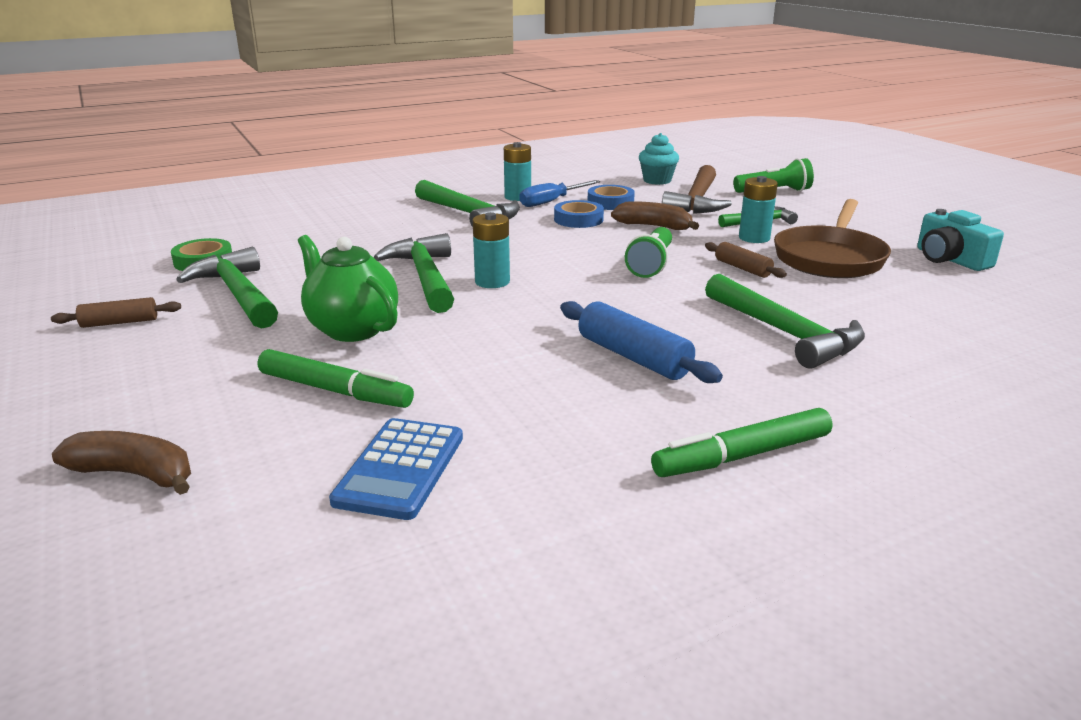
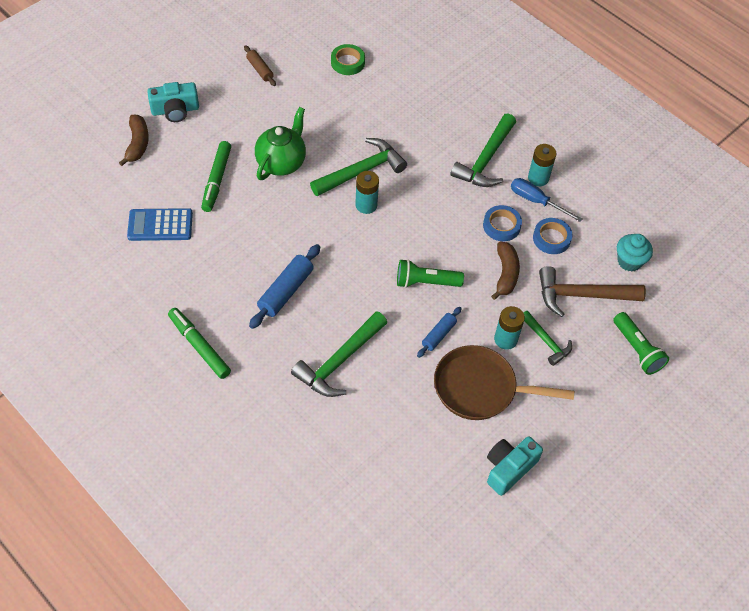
camera: 70 degrees right, 30 degrees up
(100, 415) = (175, 110): none -> turquoise camera
(238, 294) = (308, 98): green hammer -> none
(742, 268) = (438, 335): brown rolling pin -> blue rolling pin

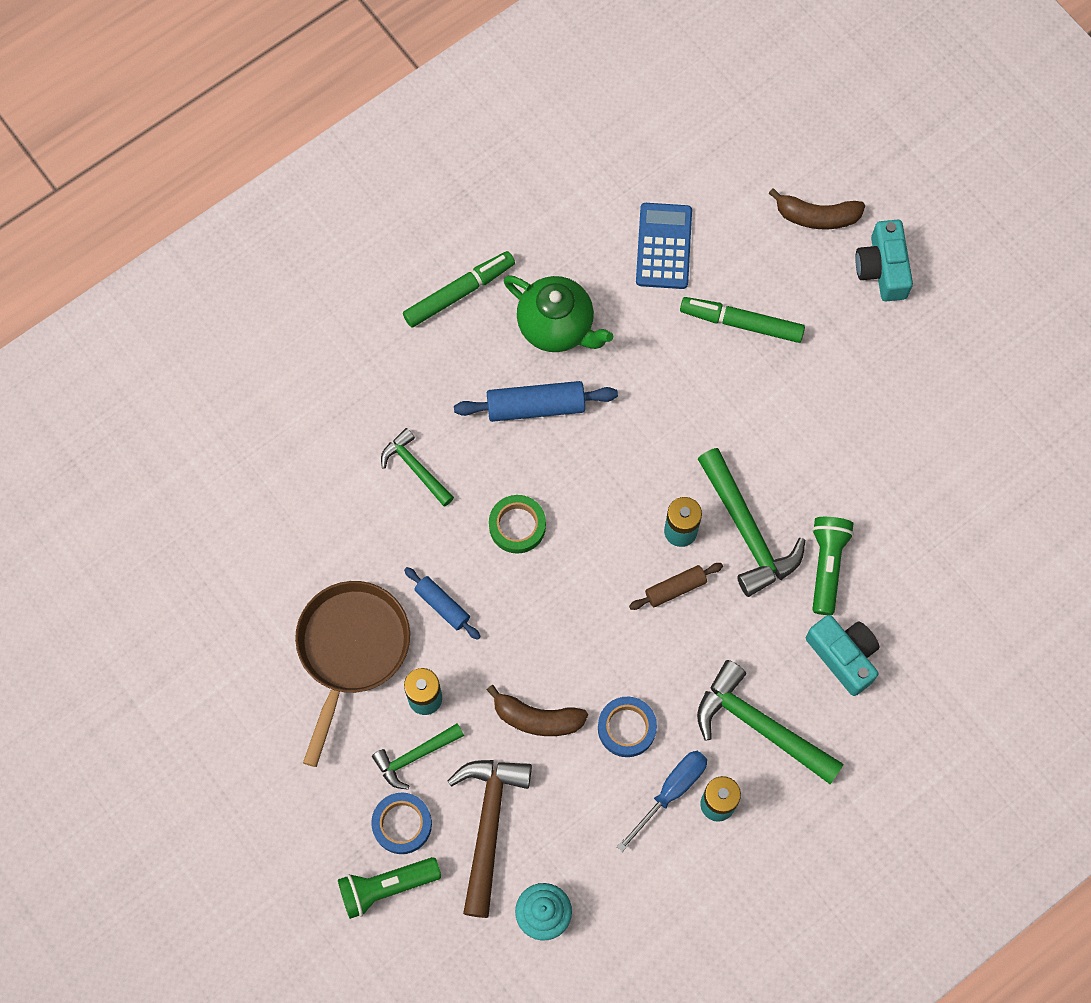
camera: 100 degrees right, 15 degrees up
(260, 70) = (966, 395): brown rolling pin -> brown rolling pin (675, 588)
(281, 163) = (770, 415): green teapot -> green teapot (557, 326)
(286, 291) = (536, 407): blue rolling pin -> blue rolling pin turned 45 degrees counterclockwise
(340, 361) = (415, 468): green hammer -> green hammer, size x0.59
(347, 62) = (981, 533): green tape -> green tape (517, 526)
(426, 282) = (533, 599): green flashlight -> green flashlight (826, 565)
(509, 468) = (228, 667): turquoise camera -> turquoise camera (843, 656)
(551, 238) = (596, 801): blue tape -> blue tape (402, 824)

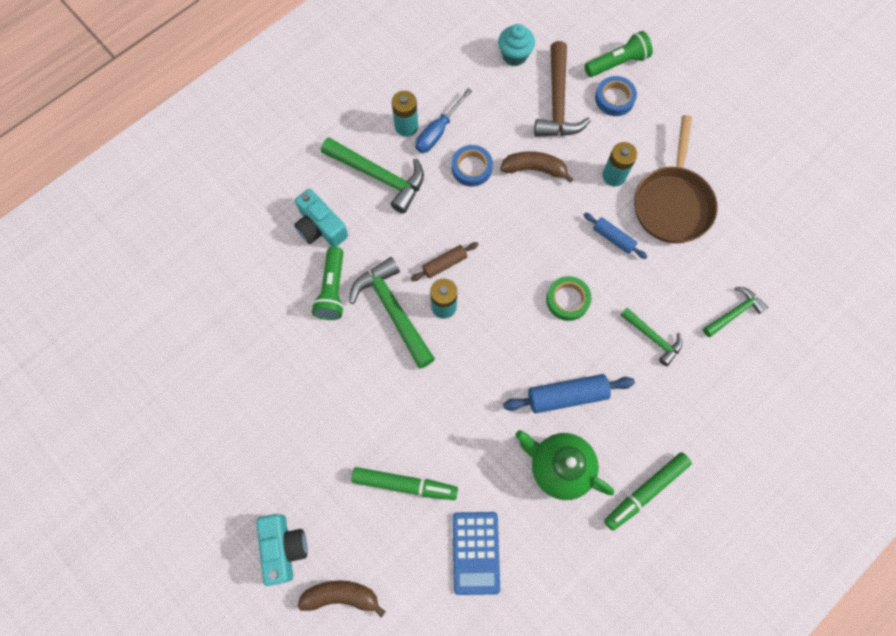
camera: 175 degrees right, 0 degrees up
(415, 756) = (613, 139): green hammer -> green hammer (734, 313)

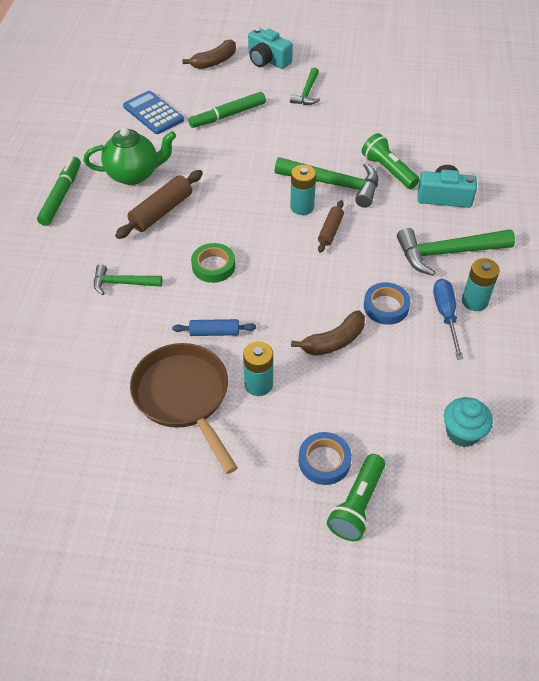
camera: 140 degrees right, 20 degrees down
(557, 102) = (375, 416): brown hammer -> none
(567, 395) = (161, 212): blue rolling pin -> brown rolling pin
(734, 313) = (63, 343): green hammer -> green hammer (307, 93)

